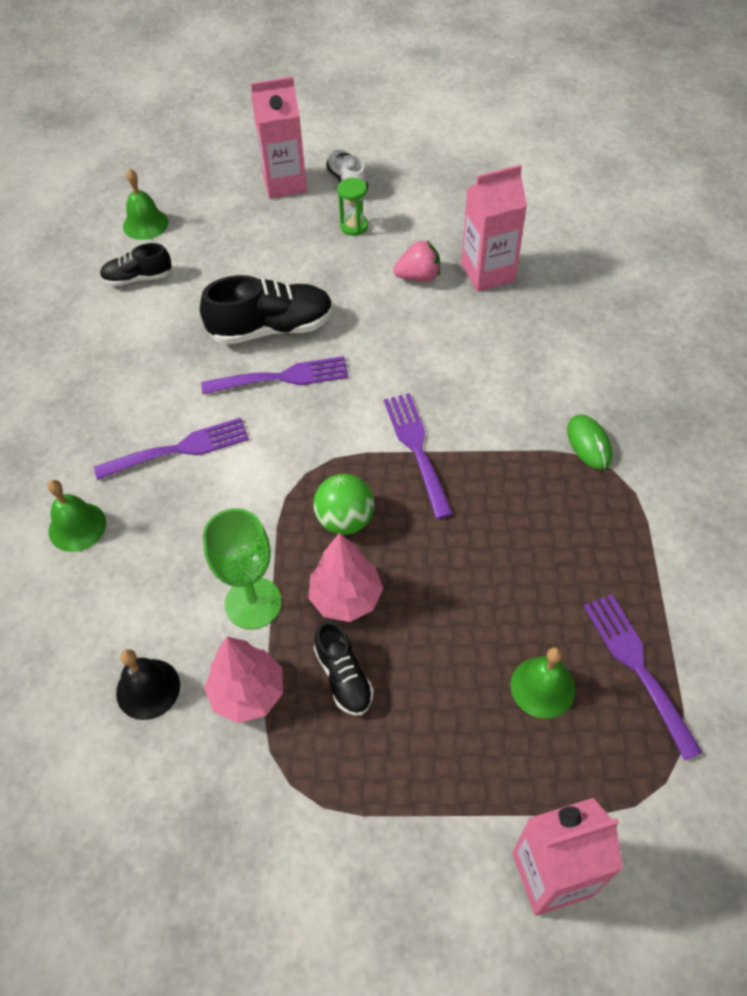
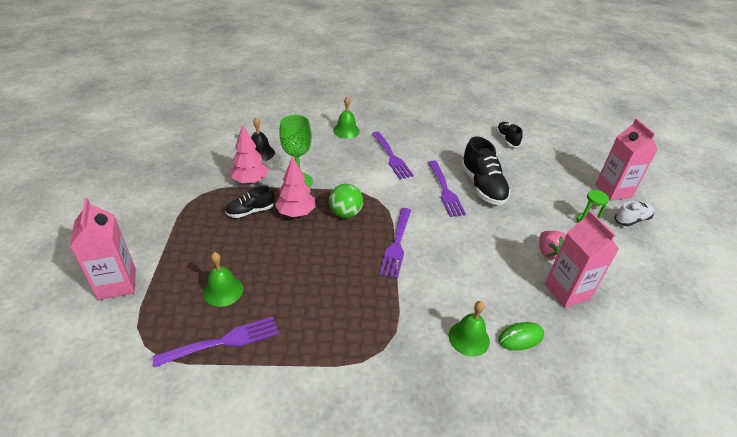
camera: 85 degrees right, 15 degrees down
(145, 224) = (550, 140): green bell -> green bell (469, 338)
(416, 449) = (396, 244): purple fork -> purple fork turned 120 degrees clockwise
(589, 444) = (406, 337): green mouse -> green mouse (520, 338)

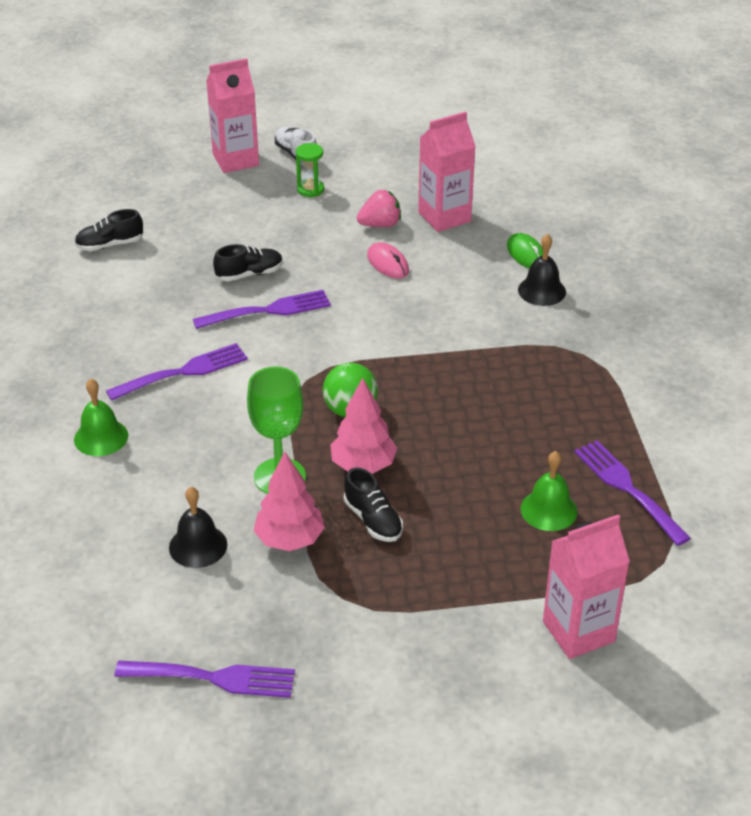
camera: 95 degrees left, 0 degrees up
(396, 244) = (405, 353): purple fork -> purple fork (214, 678)
(469, 338) = (541, 291): green bell -> black bell
(482, 186) = (249, 274): black shoe -> black shoe, size x0.58
(499, 250) = (388, 263): none -> pink mouse

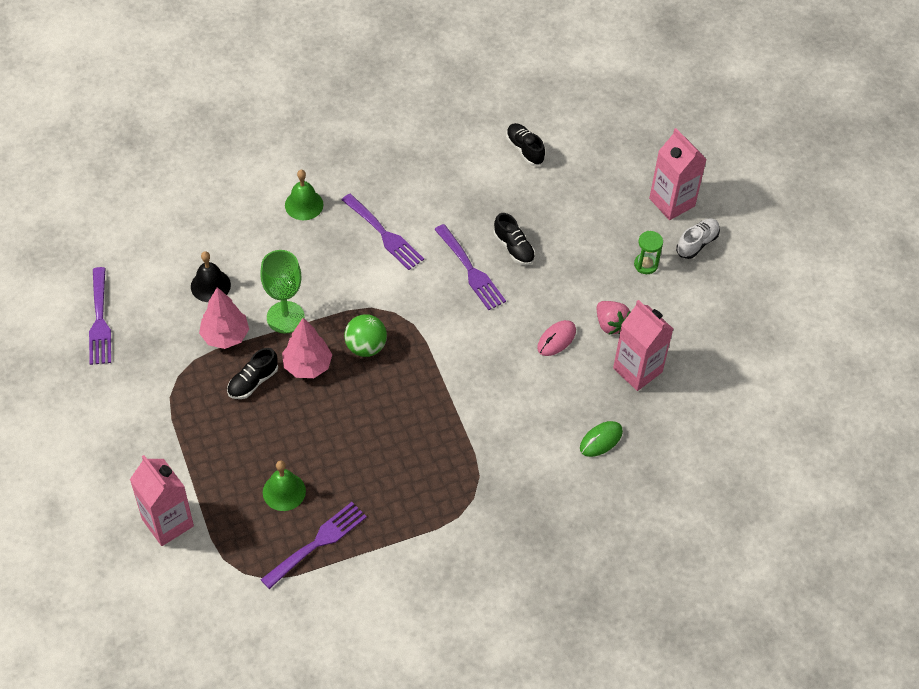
camera: 75 degrees right, 15 degrees up
(541, 291) = (551, 458): black bell -> none

